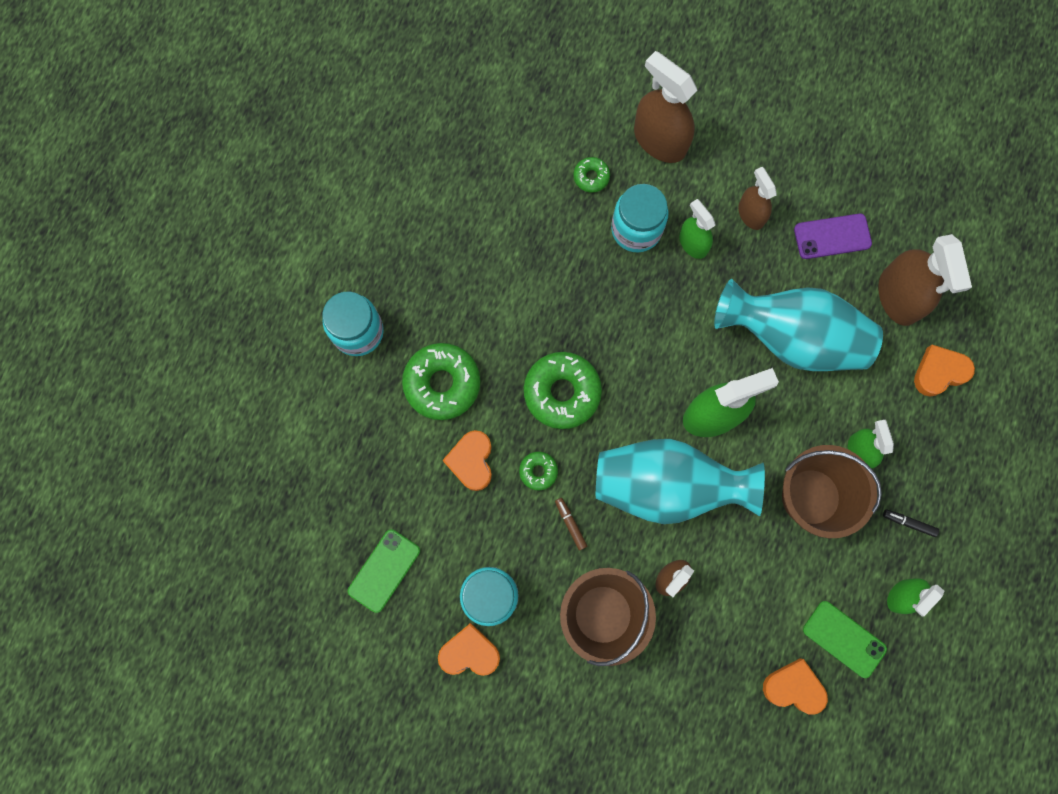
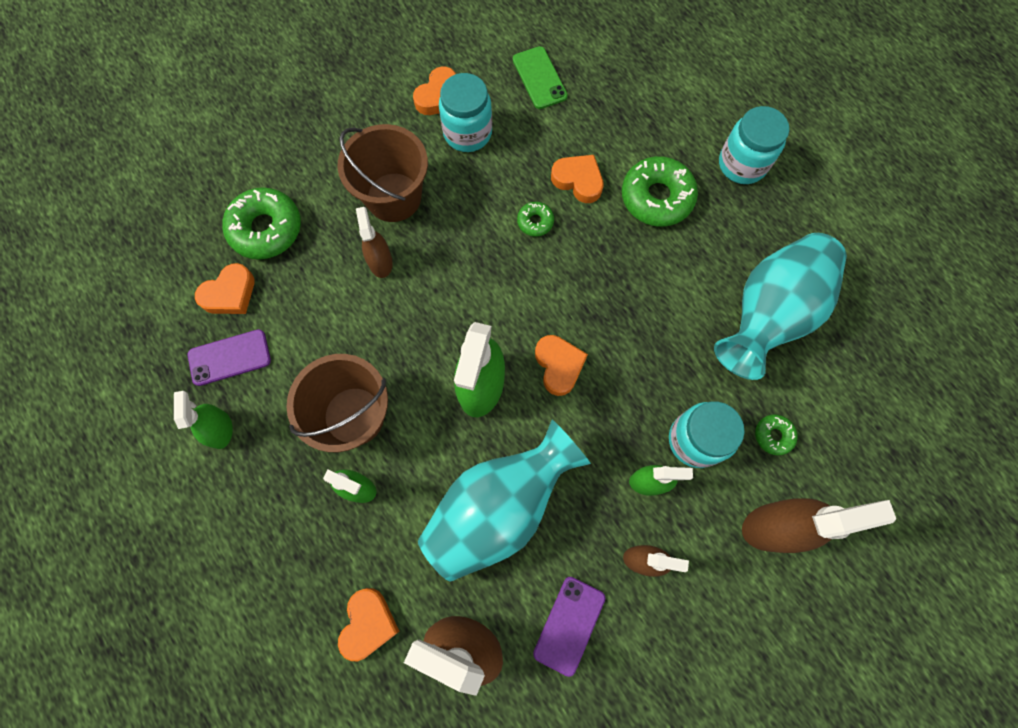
camera: 125 degrees right, 5 degrees down
(562, 392) = (587, 280): green donut -> green donut (266, 229)
(570, 524) = (477, 218): brown marker -> none
(652, 366) = (559, 366): none -> orange heart
(666, 486) = (452, 307): turquoise vase -> turquoise vase (769, 314)
(844, 639) = (229, 357): green phone -> purple phone
(908, 523) = (268, 483): black marker -> none

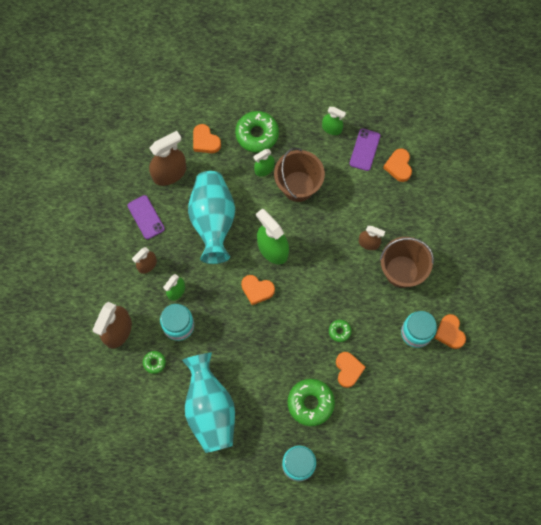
camera: 125 degrees right, 0 degrees up
(266, 229) = (424, 201): green donut -> green donut (257, 134)
(539, 78) = (426, 395): green phone -> none
(578, 180) = (348, 370): orange heart -> orange heart turned 75 degrees counterclockwise

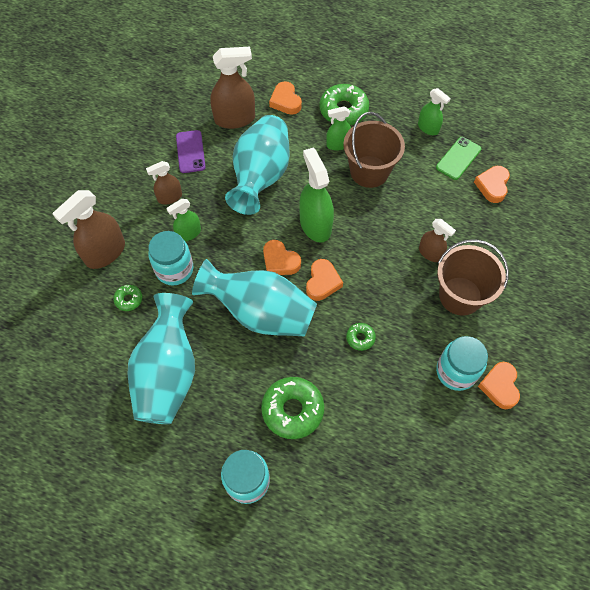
camera: 20 degrees right, 10 degrees down
(259, 338) = (261, 313): none -> turquoise vase
(348, 370) = (354, 386): orange heart -> orange heart (322, 282)
(364, 149) = (458, 158): purple phone -> green phone

